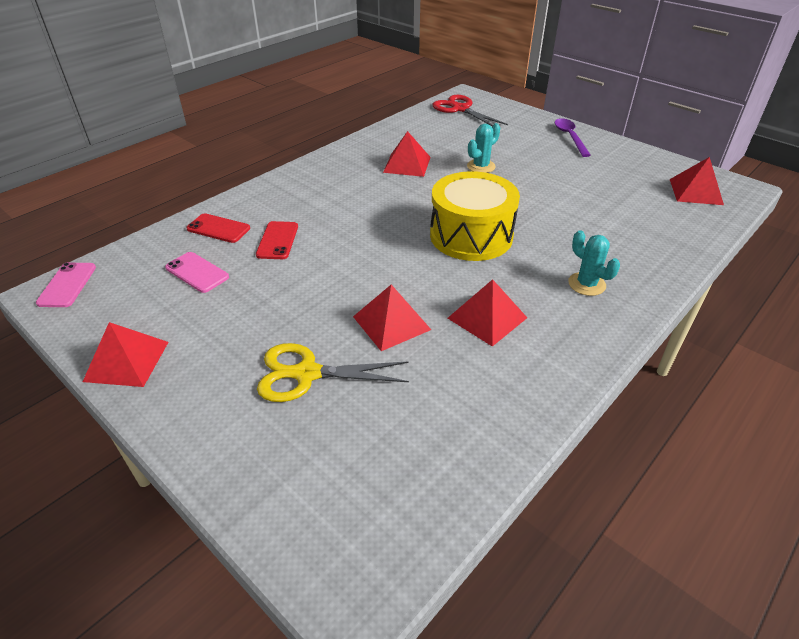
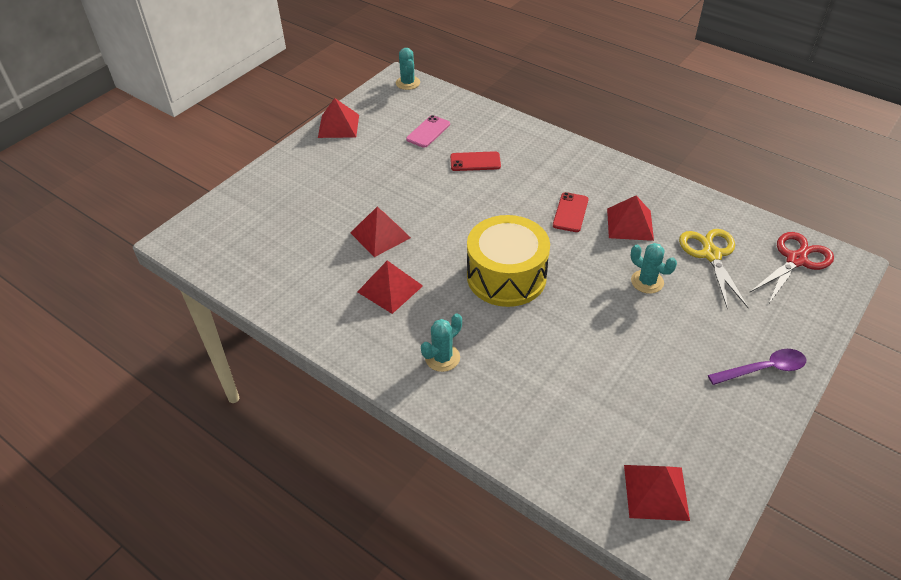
camera: 85 degrees right, 5 degrees up
(67, 285) = (408, 83): pink phone -> turquoise cactus
(218, 229) = (485, 129): red phone -> red phone (570, 212)
(307, 374) = (327, 201): yellow scissors -> yellow scissors (711, 255)

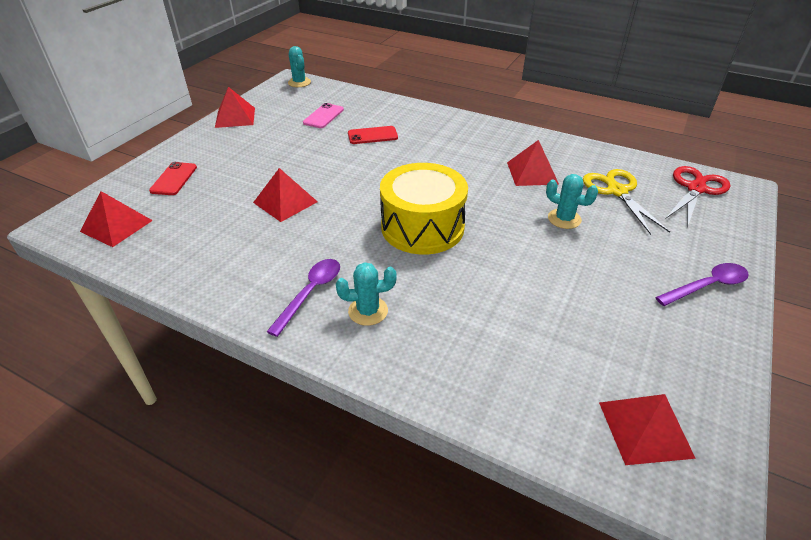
camera: 10 degrees left, 5 degrees down
(390, 288) = (300, 249): red pyramid -> red pyramid (116, 225)
(394, 334) = (310, 293): none -> purple spoon
(442, 358) = (368, 311): turquoise cactus -> turquoise cactus turned 45 degrees clockwise
(570, 212) = (473, 168): red phone -> red phone (174, 179)

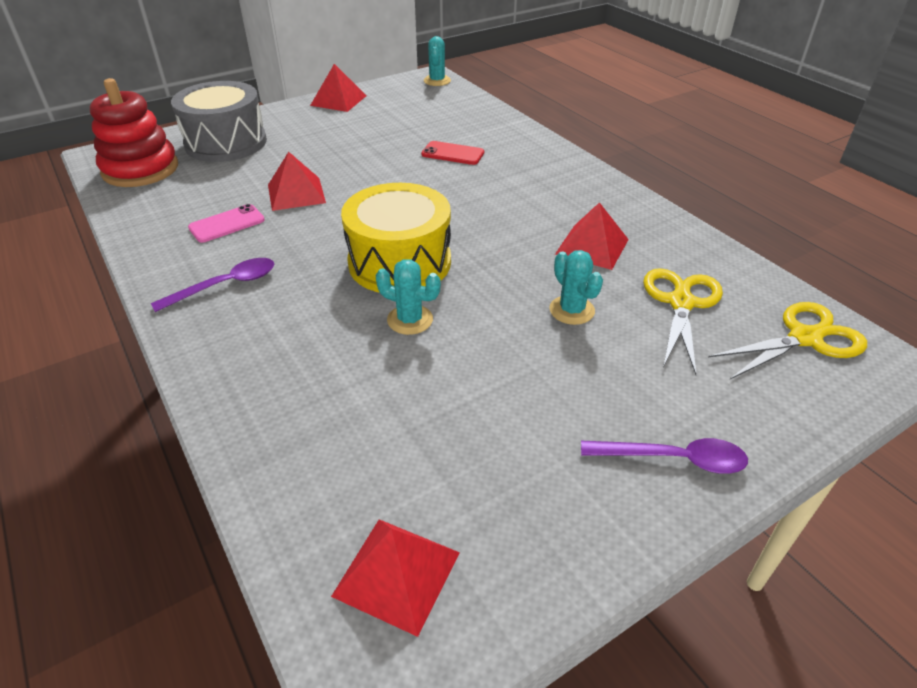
camera: 30 degrees right, 0 degrees up
(116, 225) = (140, 169): red pyramid -> red stacking toy
(174, 179) = (226, 143): red phone -> grey drum
(323, 116) = (424, 120): pink phone -> pink phone (227, 224)
(368, 311) = (256, 323): turquoise cactus -> turquoise cactus (410, 320)
(696, 189) = (804, 338): red scissors -> yellow scissors

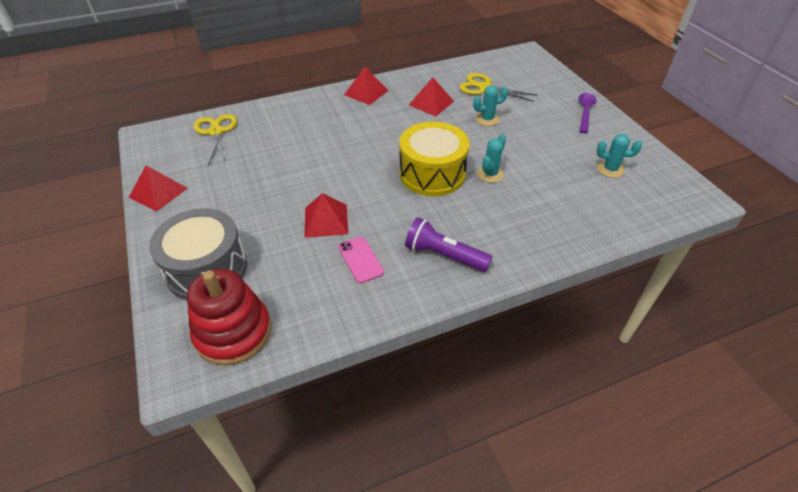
camera: 80 degrees left, 5 degrees up
(225, 285) = (444, 255): purple spoon -> purple flashlight
(396, 574) = (655, 190): red pyramid -> red pyramid (366, 92)
(437, 81) = (158, 133): turquoise cactus -> turquoise cactus (610, 169)
(452, 154) = (298, 138): red phone -> none
(804, 338) = (512, 64): yellow scissors -> yellow scissors (216, 132)

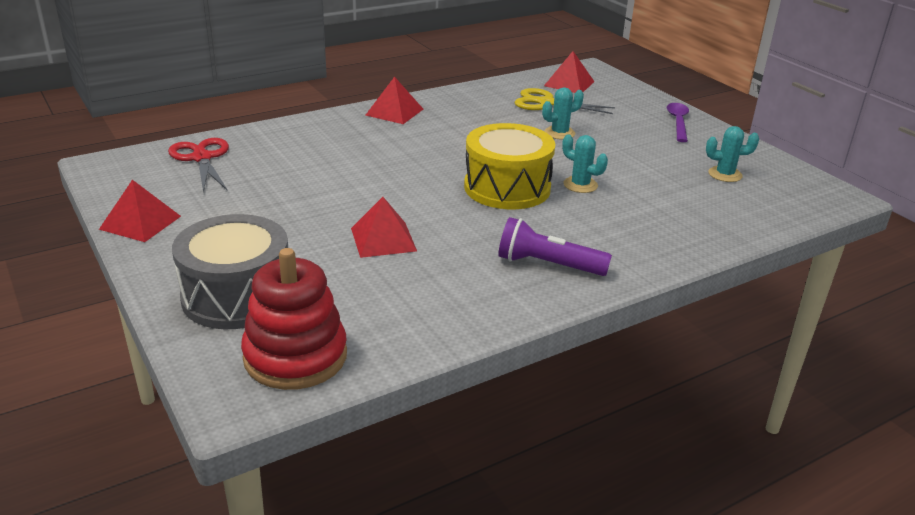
camera: 10 degrees left, 15 degrees down
(216, 132) = (201, 158): yellow scissors -> red scissors
(360, 260) = (441, 275): pink phone -> none
(431, 103) = (483, 120): red pyramid -> red pyramid (569, 83)
(490, 174) = (580, 185): turquoise cactus -> turquoise cactus turned 75 degrees counterclockwise

